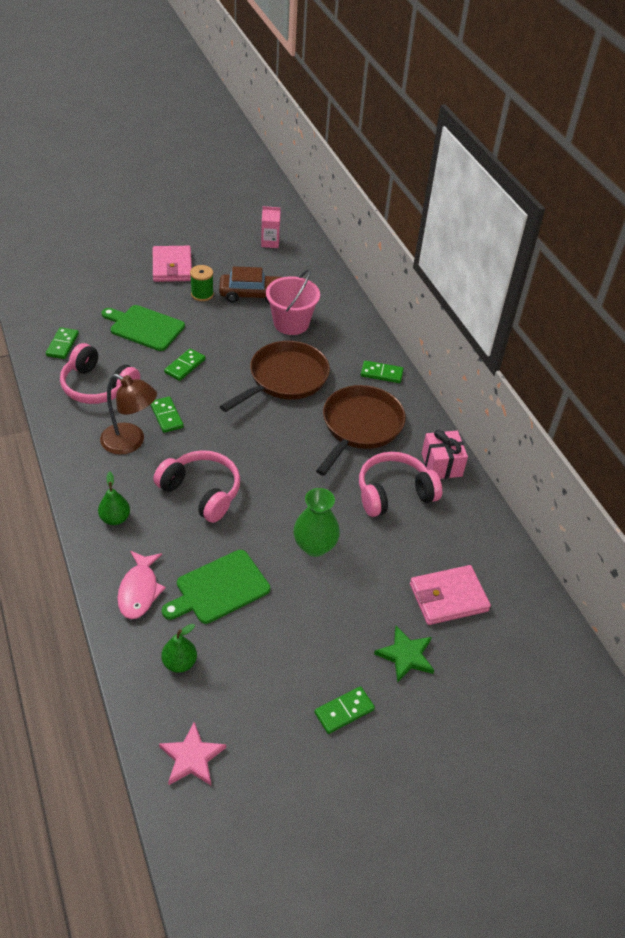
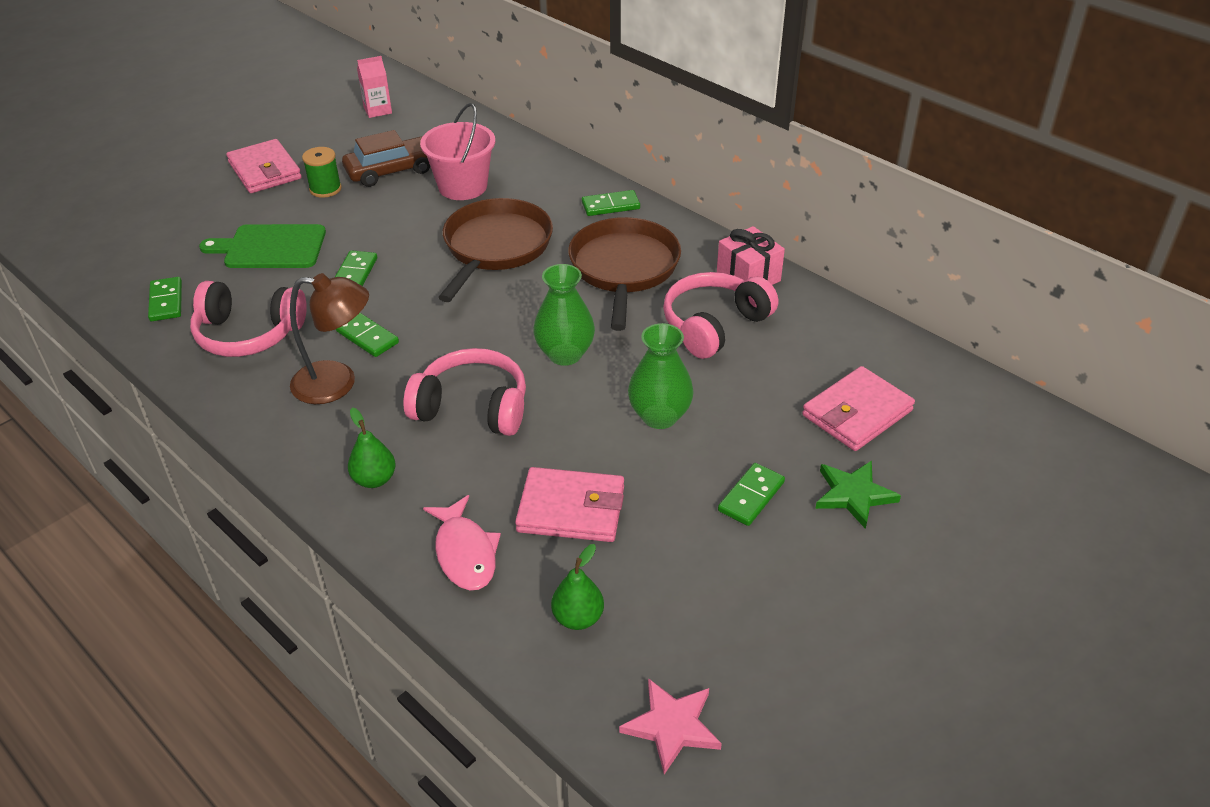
camera: 20 degrees left, 5 degrees down
(219, 588) = (571, 509): green cutting board -> pink wallet
(282, 476) = (565, 354): none -> green vase
(344, 711) = (825, 587): green domino -> green domino (751, 496)

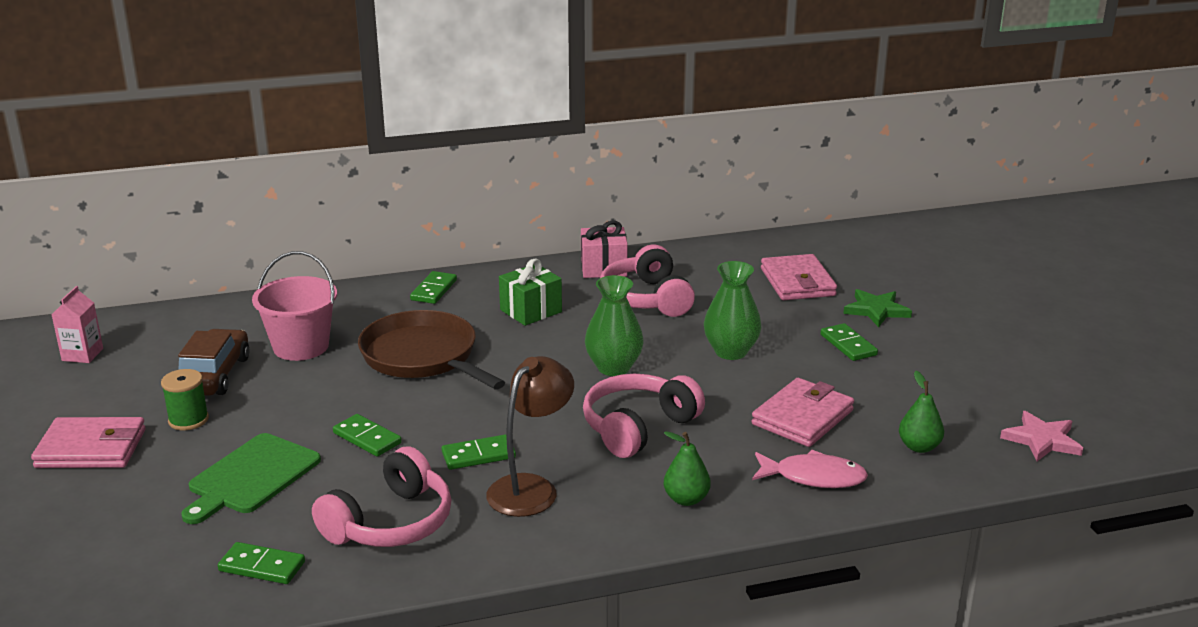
camera: 60 degrees left, 15 degrees down
(624, 269) = (531, 311): brown pan -> green gift

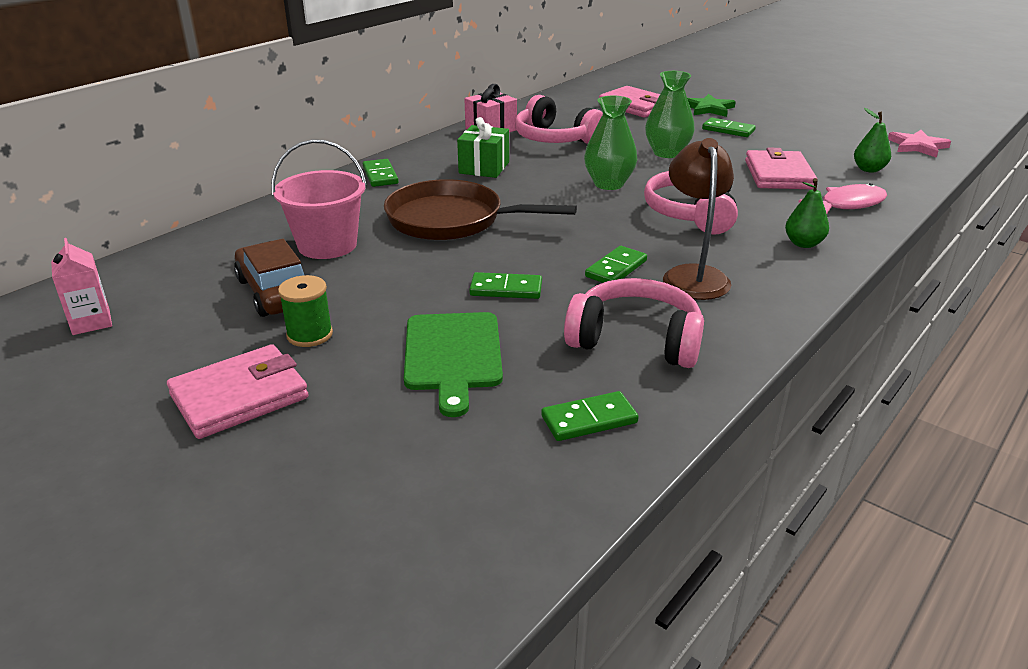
camera: 35 degrees left, 5 degrees up
(390, 523) = (636, 340): pink headphones -> pink headphones turned 75 degrees counterclockwise

